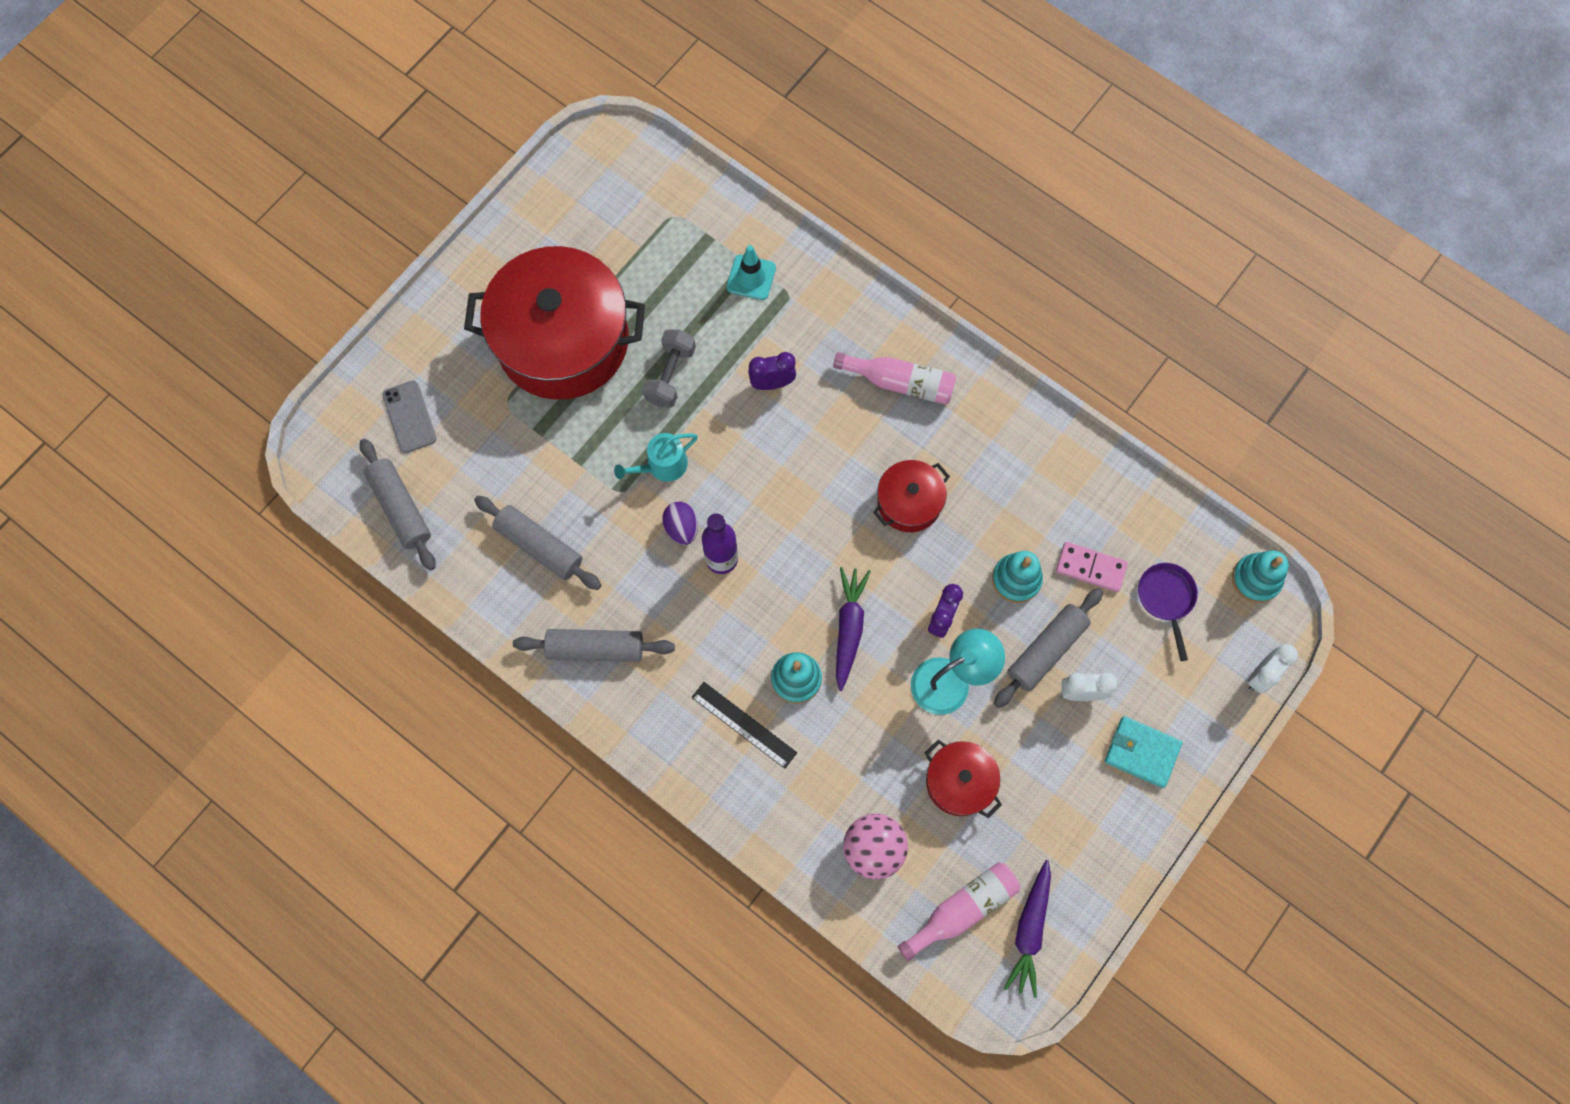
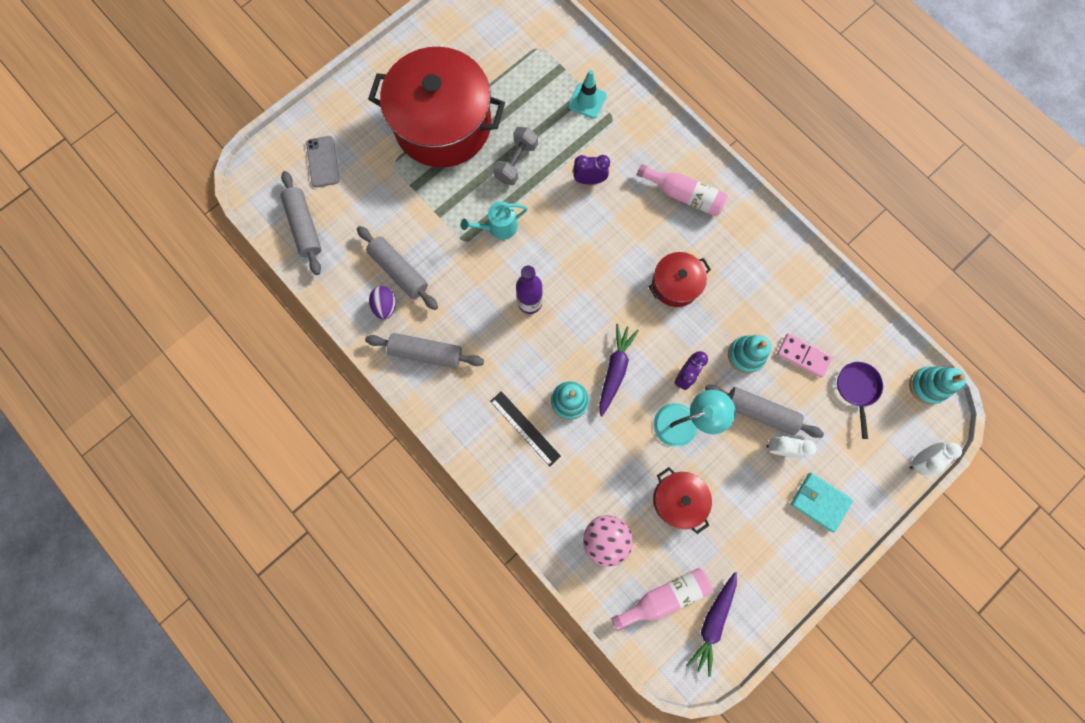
camera: 10 degrees right, 5 degrees up
(681, 528) = (504, 275): purple egg -> purple egg (385, 306)
(1046, 650) = (759, 412): grey rolling pin -> grey rolling pin turned 60 degrees clockwise

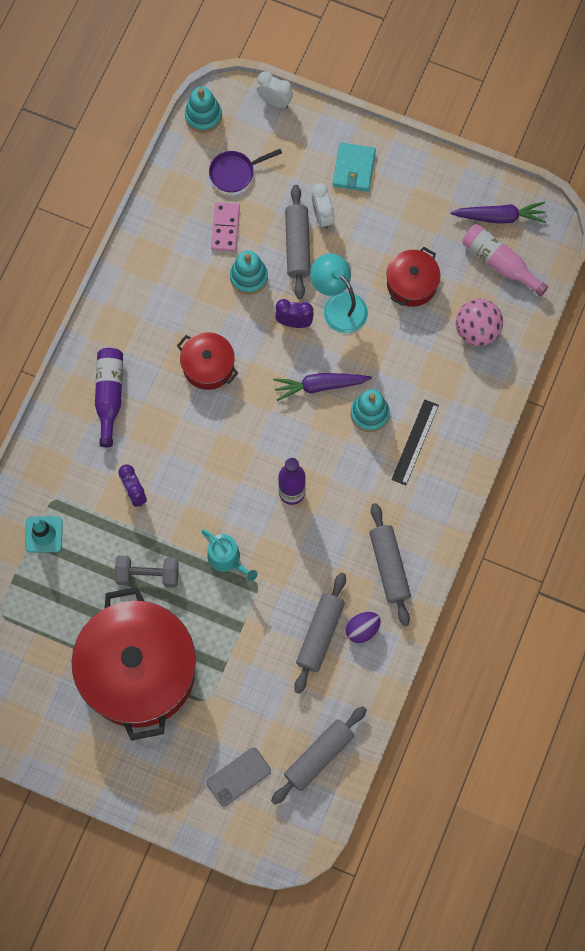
camera: 115 degrees left, 5 degrees down
(683, 195) = (109, 396): pink bottle -> purple bottle

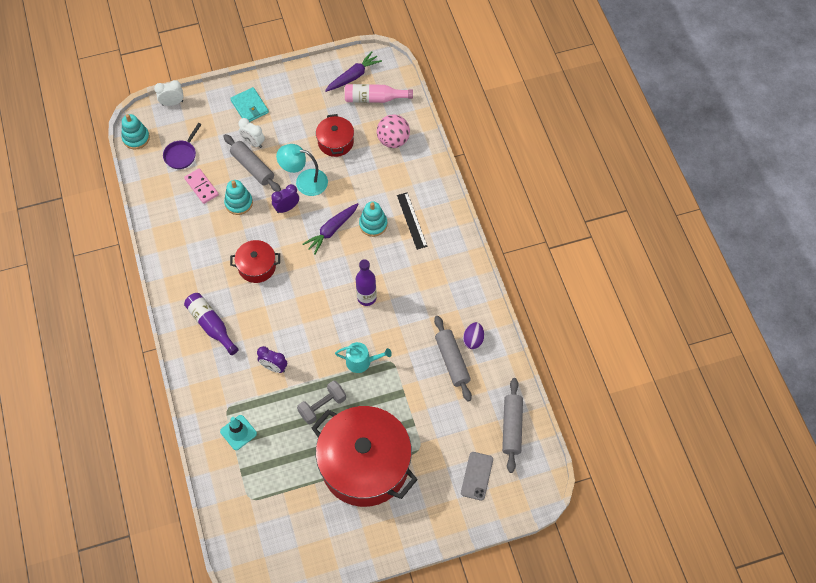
camera: 40 degrees left, 10 degrees down
(389, 566) = (457, 295): grey rolling pin -> none

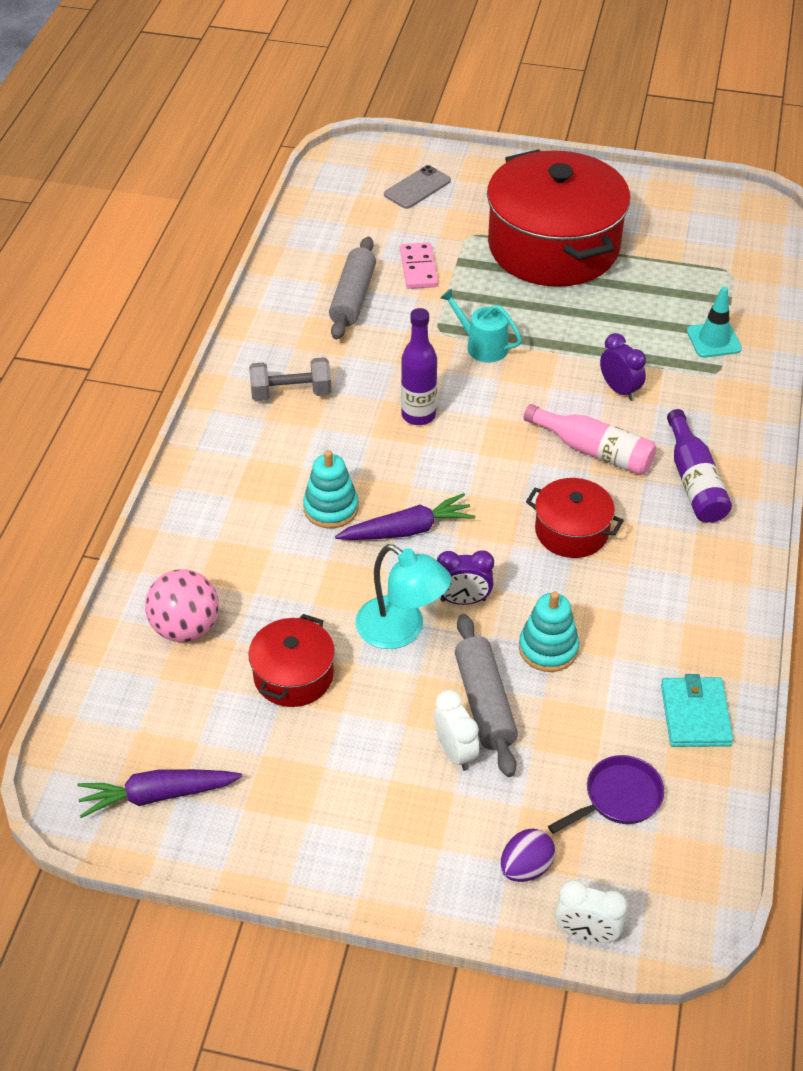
camera: 150 degrees left, 15 degrees down
(136, 138) = (705, 885): turquoise stacking toy -> none
(201, 187) = (606, 711): pink domino -> pink domino (419, 268)
(249, 107) = (418, 836): turquoise wallet -> turquoise wallet (695, 715)
(322, 406) = (573, 321): grey dumbbell -> grey dumbbell (291, 393)
(374, 98) = (154, 725): pink bottle -> pink bottle (594, 451)
(411, 220) = (263, 486): black ruler -> none
(473, 340) = (303, 307): purple egg -> purple egg (526, 867)
(512, 427) = (334, 210): grey rolling pin -> none

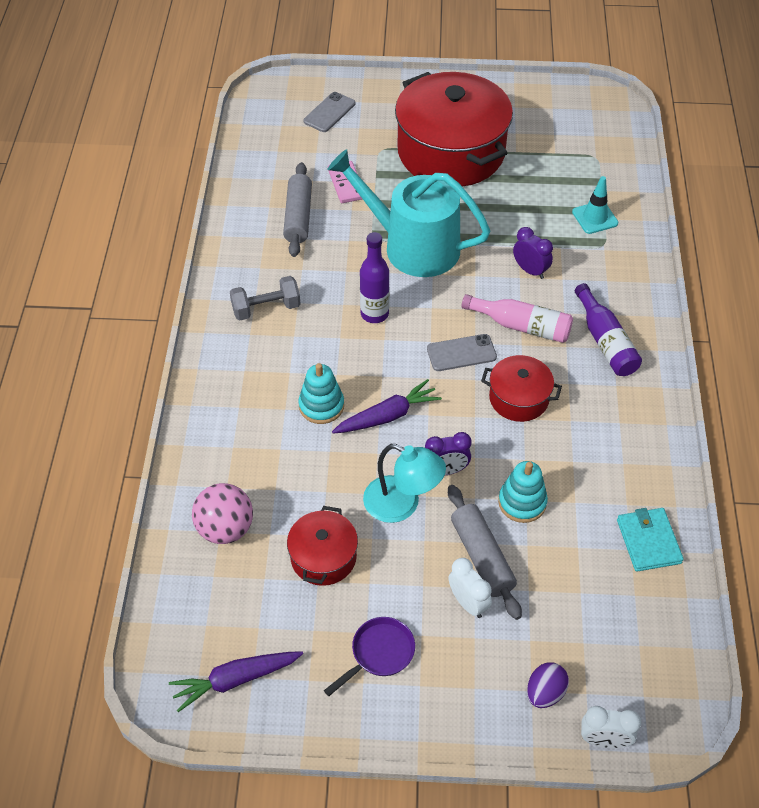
camera: 10 degrees left, 5 degrees up
(482, 346) = (413, 246): turquoise watering can -> turquoise watering can, size x2.19
(513, 472) = (461, 353): none -> grey phone
(618, 798) = (604, 621): purple pan -> purple pan (379, 653)

